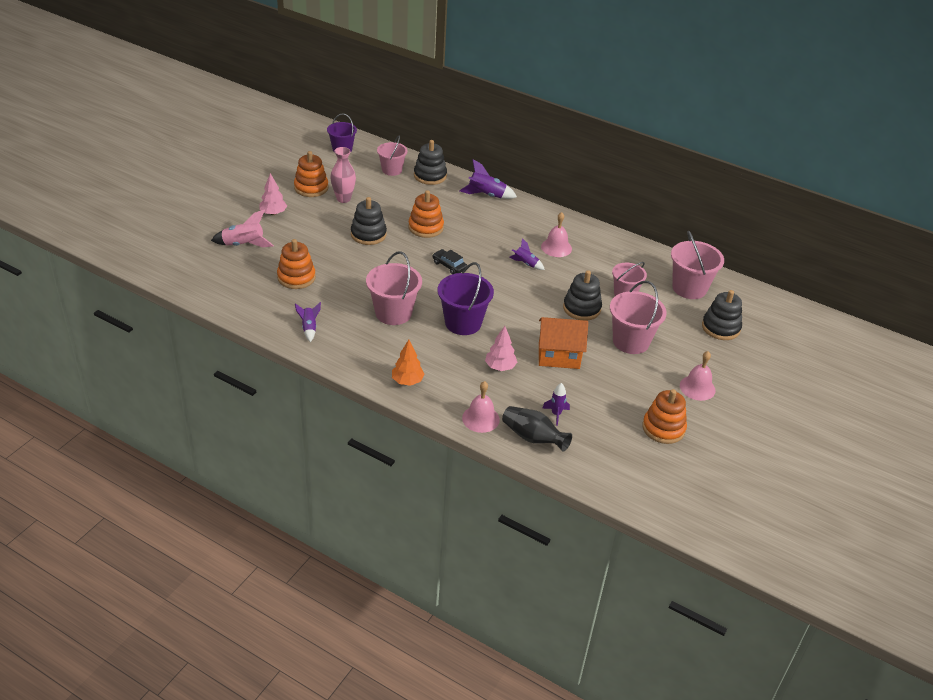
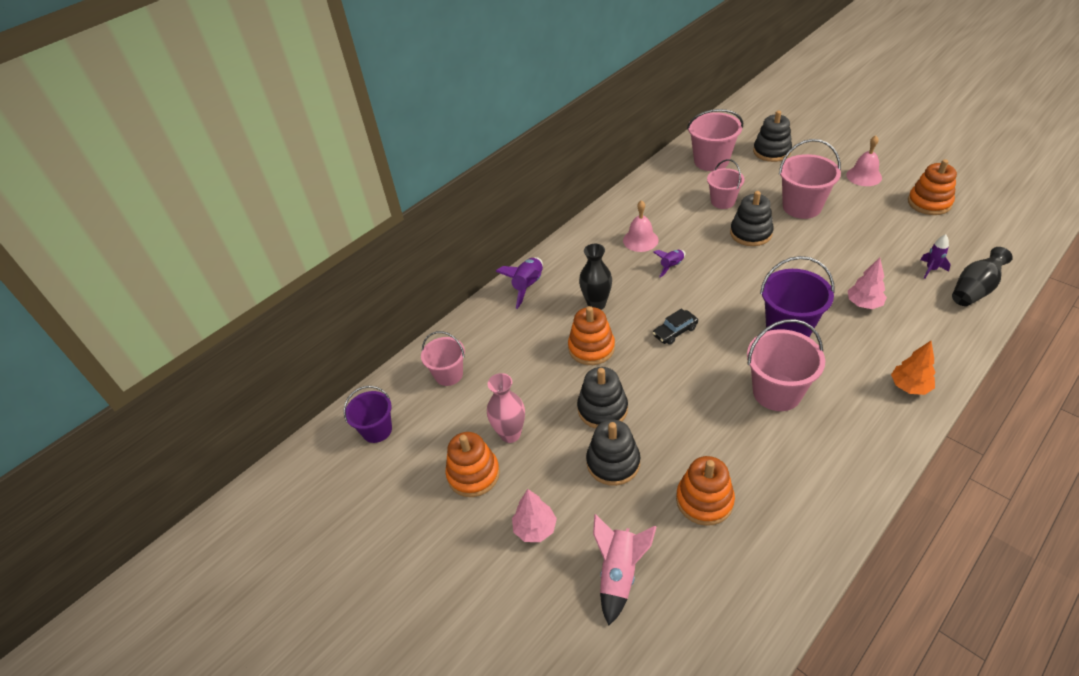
camera: 70 degrees left, 5 degrees up
(309, 328) = (822, 488): purple rocket -> none
(430, 176) = (472, 335): black stacking toy -> black stacking toy (613, 463)
(472, 228) = (596, 304): none -> black vase
(480, 418) = (957, 327): pink bell -> none
(559, 356) = (834, 258): orange house -> none

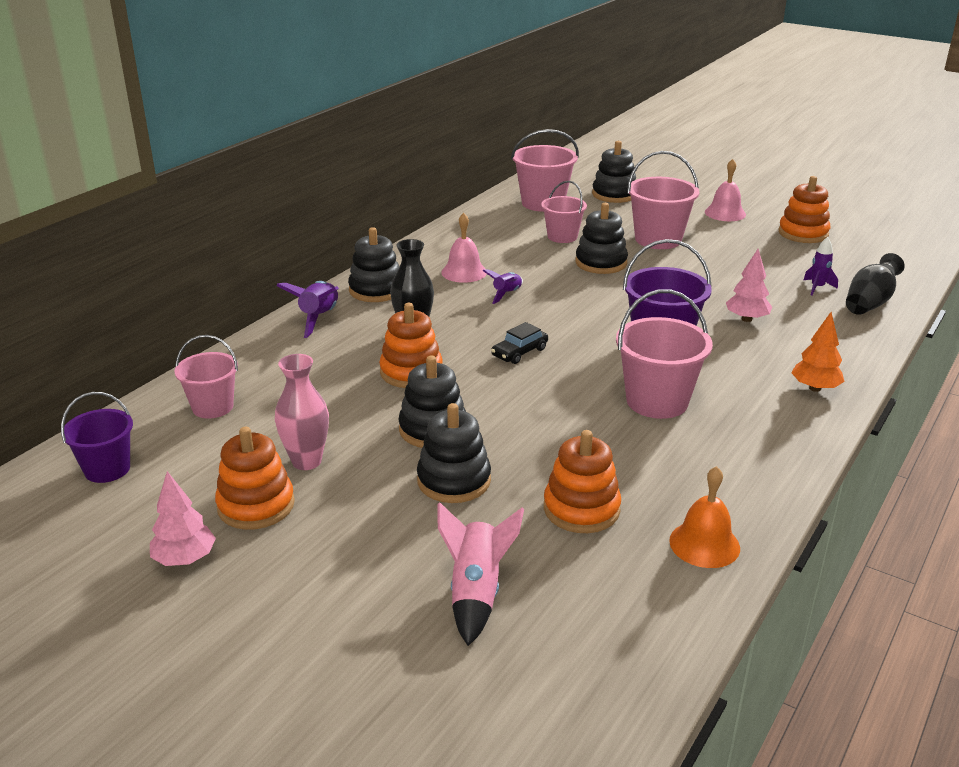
camera: 15 degrees left, 15 degrees down
(535, 528) = (351, 555): pink tree -> pink tree (185, 559)
(572, 257) = (376, 290): none -> black stacking toy
(794, 545) = (704, 544): none -> orange bell

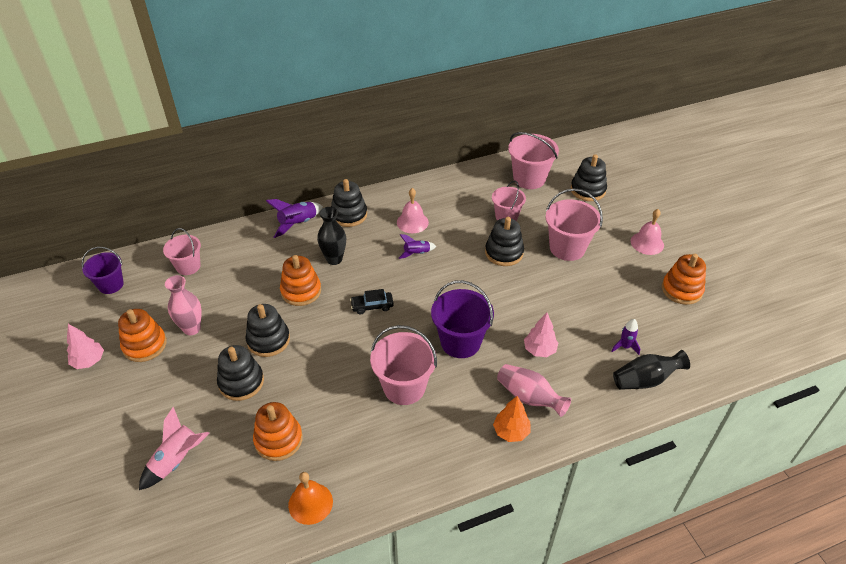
camera: 35 degrees right, 15 degrees up
(791, 356) = (529, 397): none -> pink vase

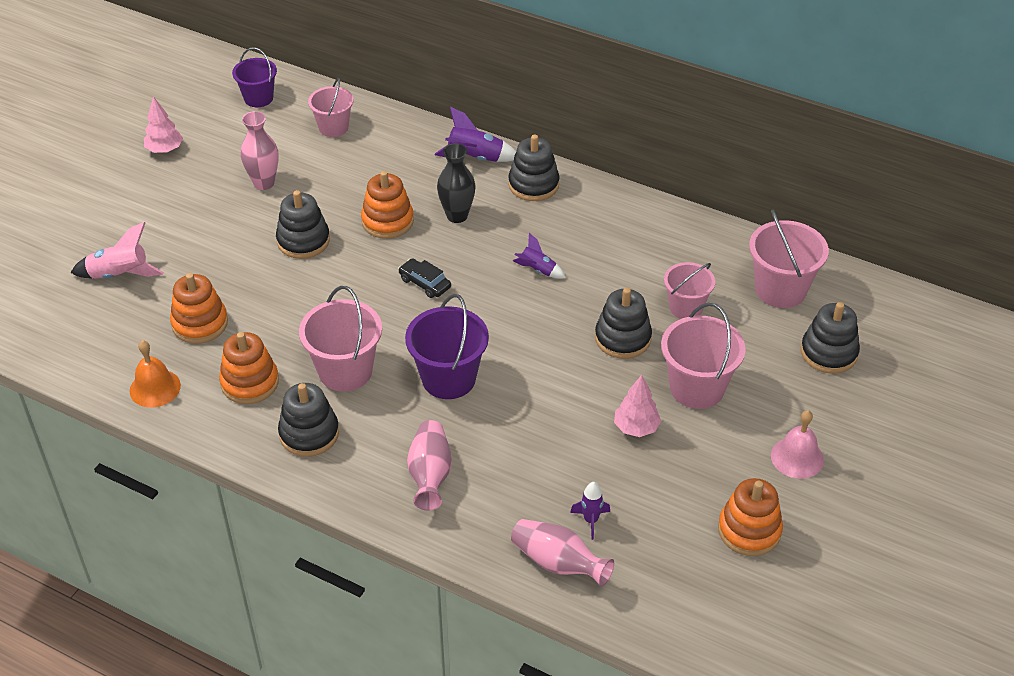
camera: 50 degrees right, 0 degrees up
(144, 345) = (215, 168): orange stacking toy -> orange stacking toy (250, 382)
(241, 382) = (237, 257): black stacking toy -> black stacking toy (309, 433)
(412, 222) = (582, 238): pink bell -> none
(511, 432) = (370, 484): orange tree -> none
(539, 350) = (506, 448): pink tree -> pink tree (636, 427)
(645, 380) = (558, 563): black vase -> pink vase

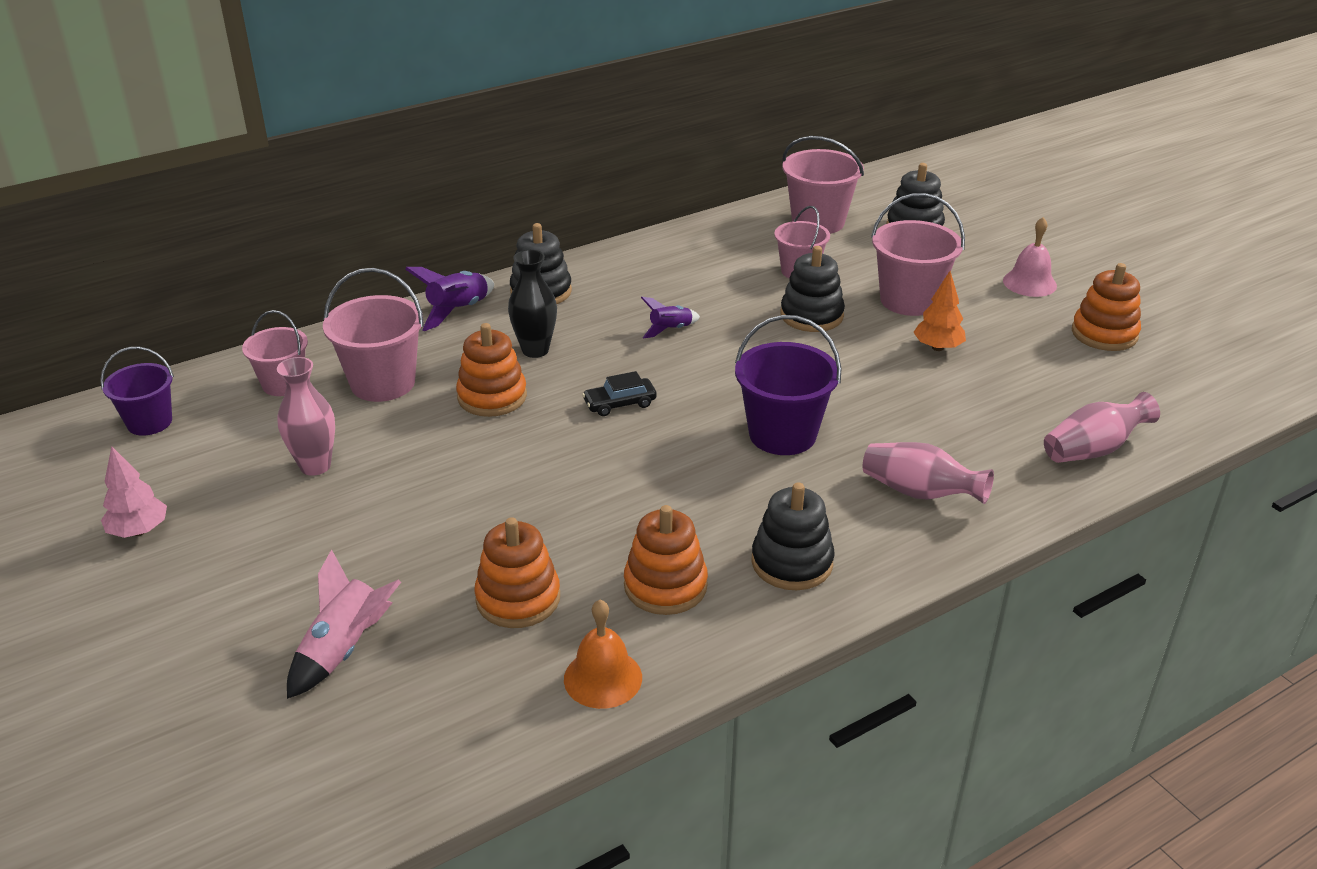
camera: 60 degrees left, 10 degrees down
(303, 241) = (456, 467): black stacking toy -> none
(345, 371) = (710, 503): pink bucket -> pink bucket (383, 383)
(590, 520) = (1045, 412): purple rocket -> none
(636, 427) = (937, 347): pink tree -> orange tree

